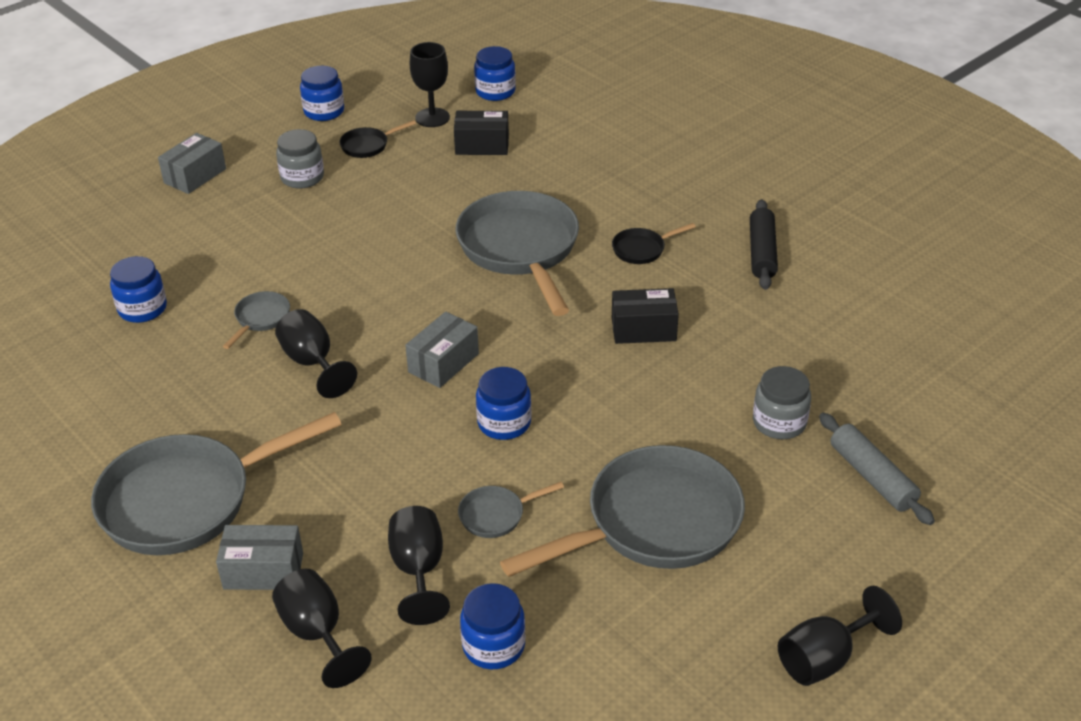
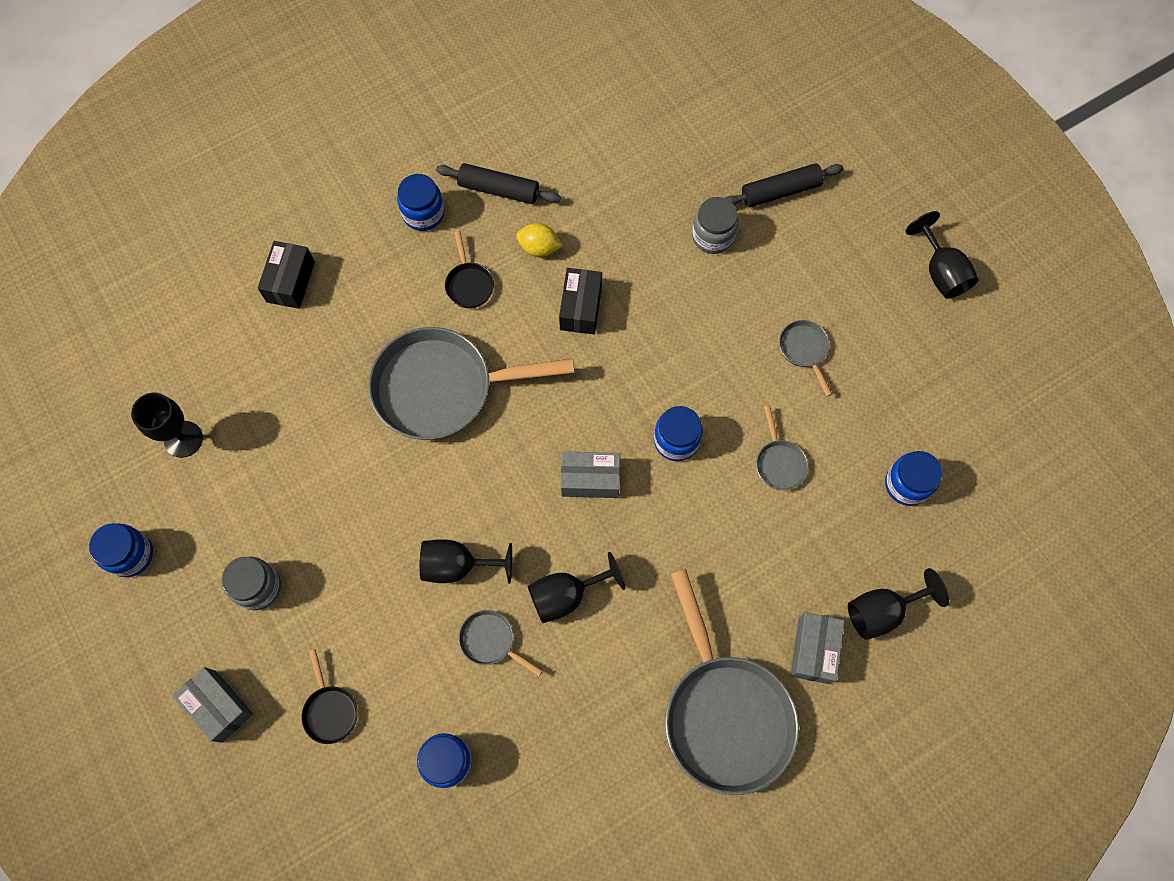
camera: 80 degrees left, 30 degrees up
(368, 146) = (217, 513): black pan -> black pan (330, 710)
(418, 570) = (828, 529): black goblet -> black goblet (458, 565)
(443, 363) = (590, 479): grey box -> grey box turned 45 degrees counterclockwise
(482, 145) = (254, 396): black box -> black box (290, 282)
(495, 91) = (152, 367): blue jar -> blue jar (423, 213)
(654, 523) = (804, 350): grey pan -> grey pan, size x0.43
(704, 290) = (539, 248): none -> yellow lemon
(872, 477) = (780, 191): grey rolling pin -> black rolling pin

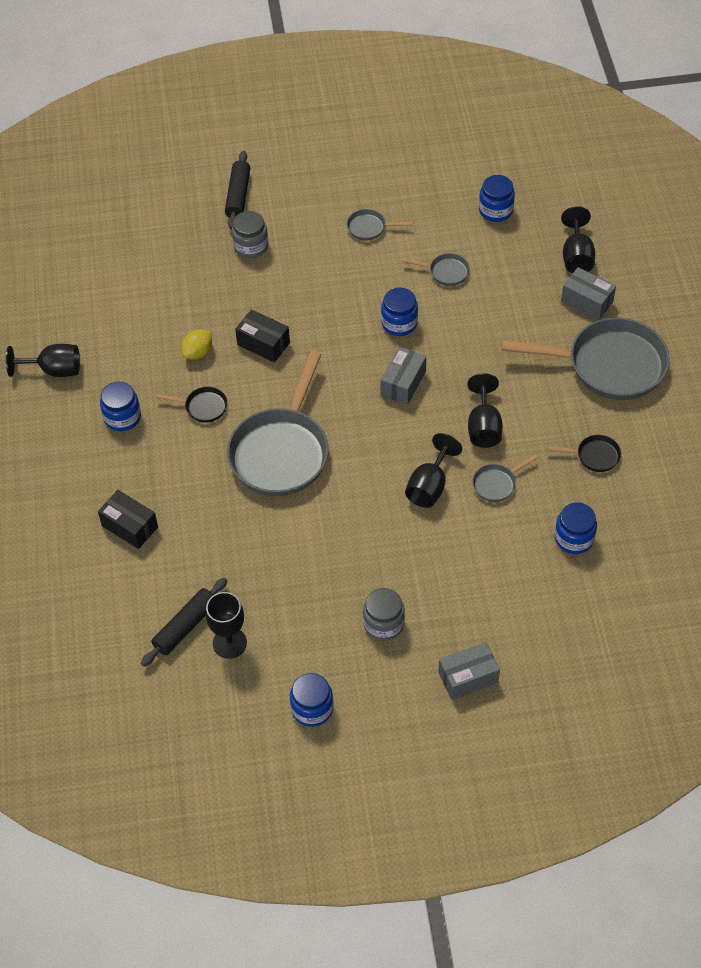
camera: 65 degrees left, 15 degrees down
(330, 710) = (504, 602): black pan -> black pan (594, 456)
(499, 189) = (131, 362): black rolling pin -> black rolling pin (185, 626)
(940, 272) = (352, 134): black goblet -> black goblet (54, 370)

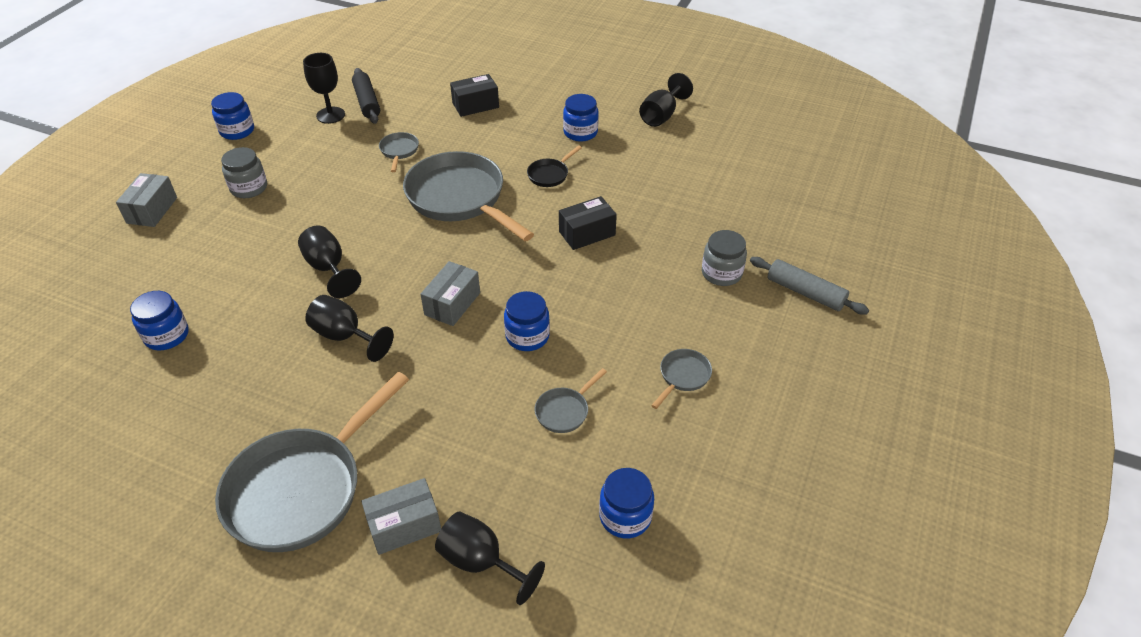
camera: 120 degrees right, 10 degrees down
(198, 353) = (612, 192): yellow lemon -> none
(238, 195) = (805, 292): black rolling pin -> grey rolling pin
(403, 383) = (452, 304): grey box -> grey box turned 60 degrees clockwise
(496, 484) = (279, 313): grey pan -> grey pan (399, 151)
(594, 456) = (220, 403): black pan -> none

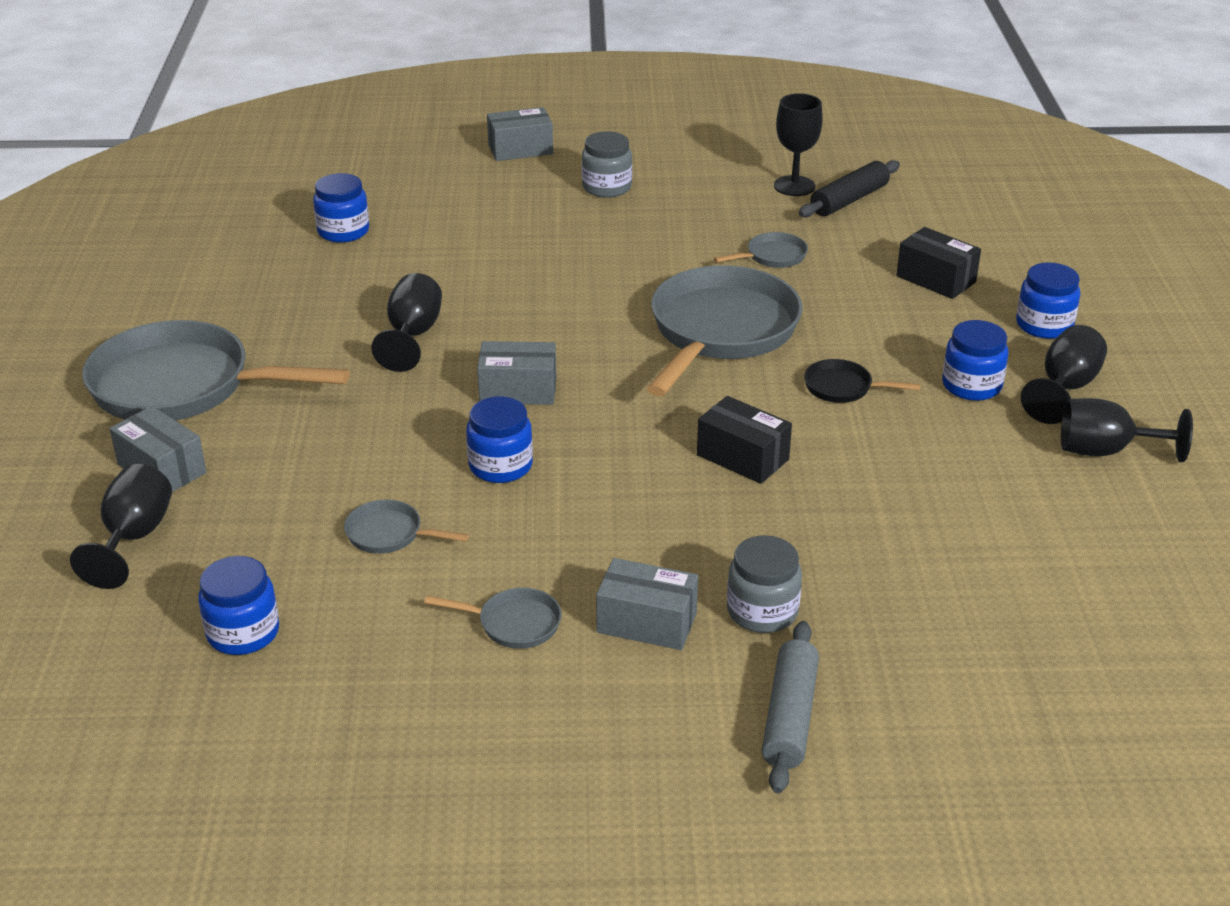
camera: 65 degrees right, 10 degrees down
(237, 131) = (700, 142): blue jar -> blue jar (1044, 325)
(328, 268) = (513, 286): black goblet -> black goblet (1065, 388)
(709, 320) = (647, 622): none -> grey box

